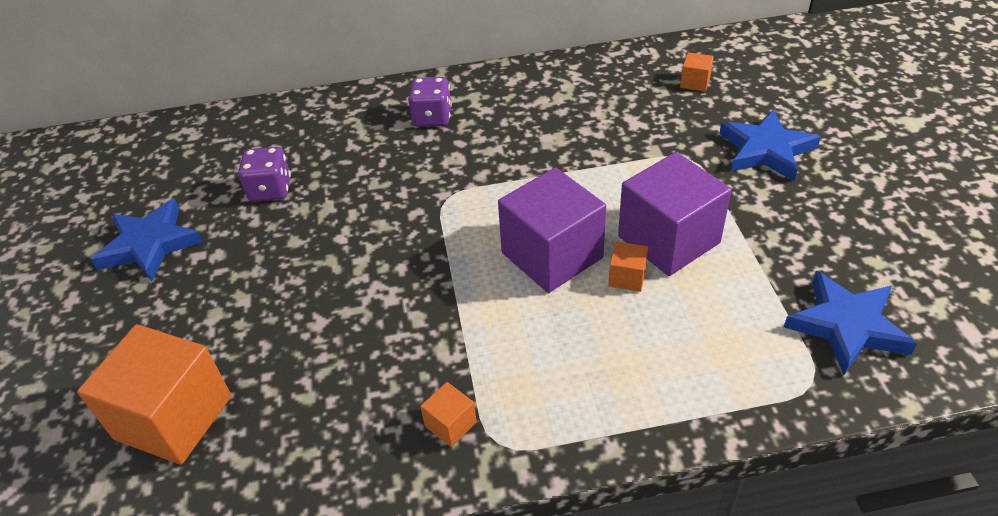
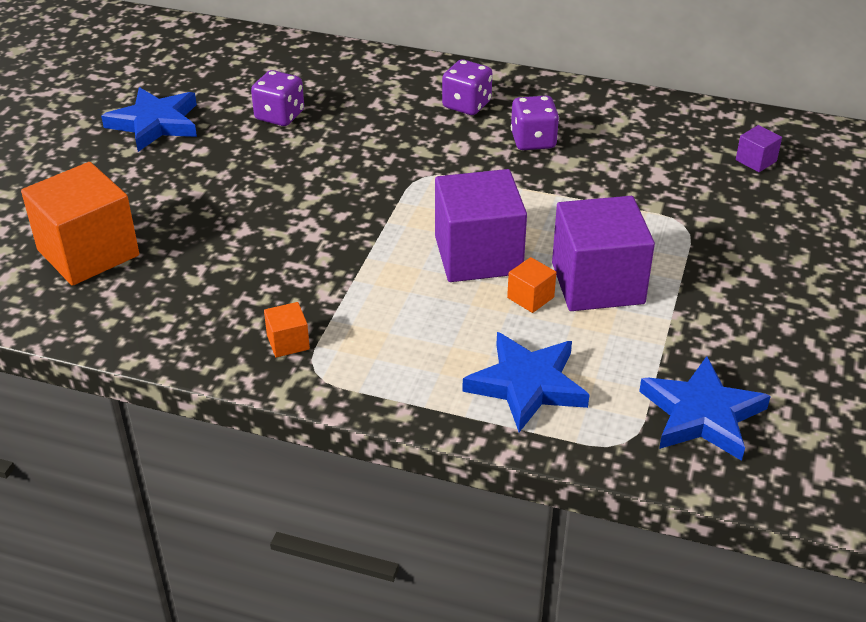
camera: 25 degrees right, 5 degrees down
(513, 130) = (533, 141): none -> purple dice
(695, 82) = (756, 161): orange cube -> purple cube
(766, 150) = (771, 245): blue star -> blue star (527, 385)

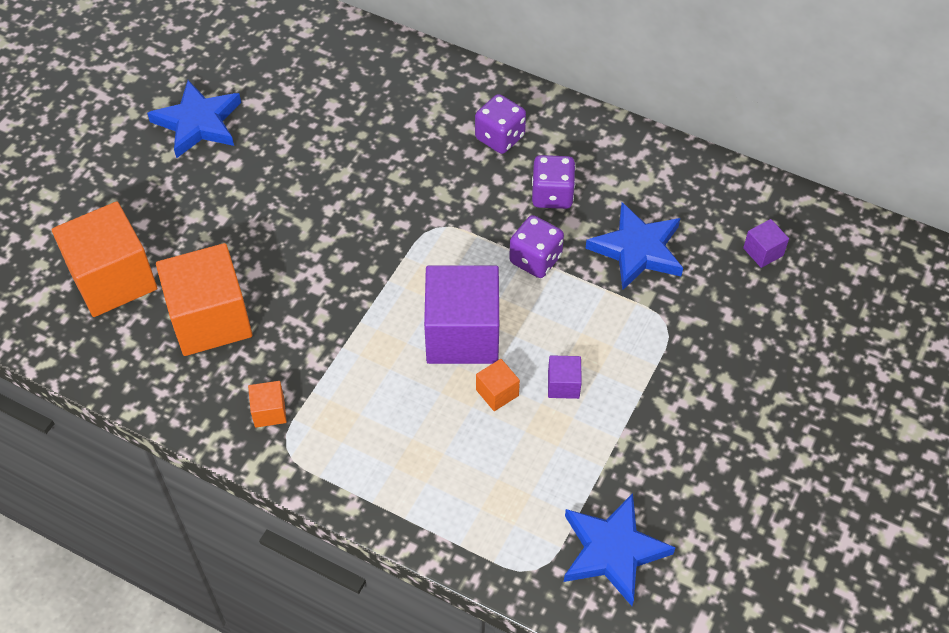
camera: 10 degrees right, 15 degrees up
(203, 273) = (210, 319): none -> orange cube
(279, 116) = (317, 128): purple dice -> purple dice (535, 259)
(527, 385) = (467, 493): blue star -> blue star (637, 250)
(597, 283) = (563, 385): purple cube -> purple cube, size x0.43

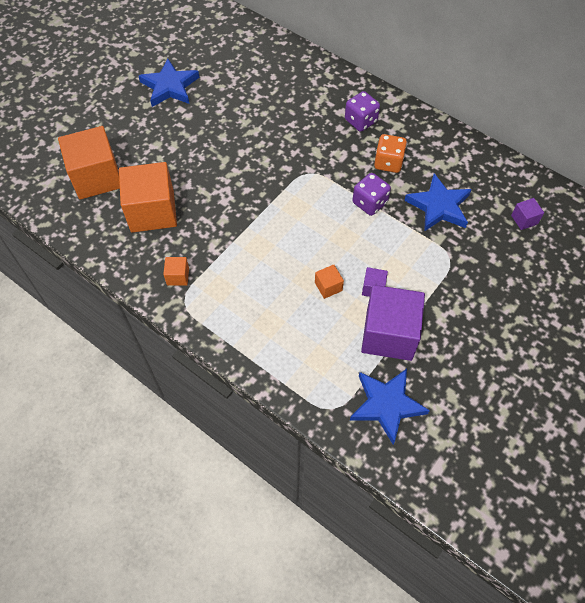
camera: 10 degrees right, 5 degrees up
(462, 334) = (312, 245): purple cube -> purple cube (389, 334)
(552, 195) = (388, 163): purple dice -> orange dice

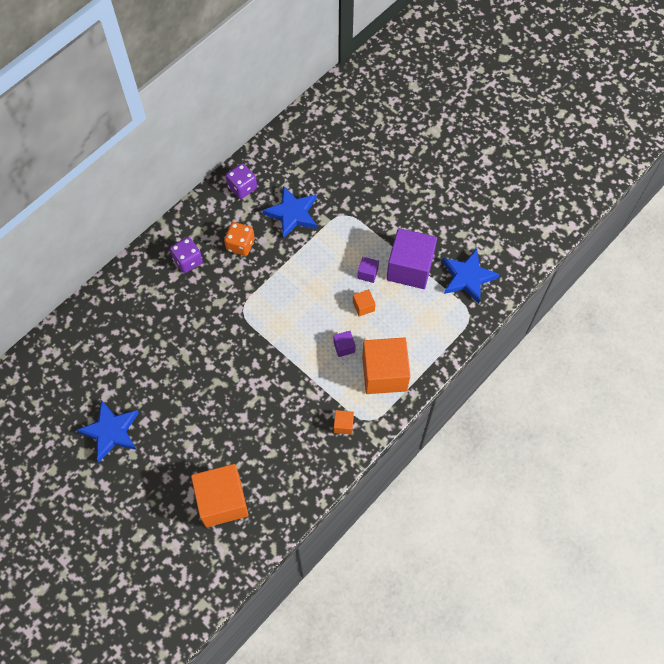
camera: 85 degrees left, 5 degrees up
(152, 211) = (270, 447): orange cube -> orange cube (384, 373)
(369, 203) = (282, 265): purple dice -> purple dice (242, 187)
(524, 219) = (312, 156): purple cube -> purple cube (344, 347)

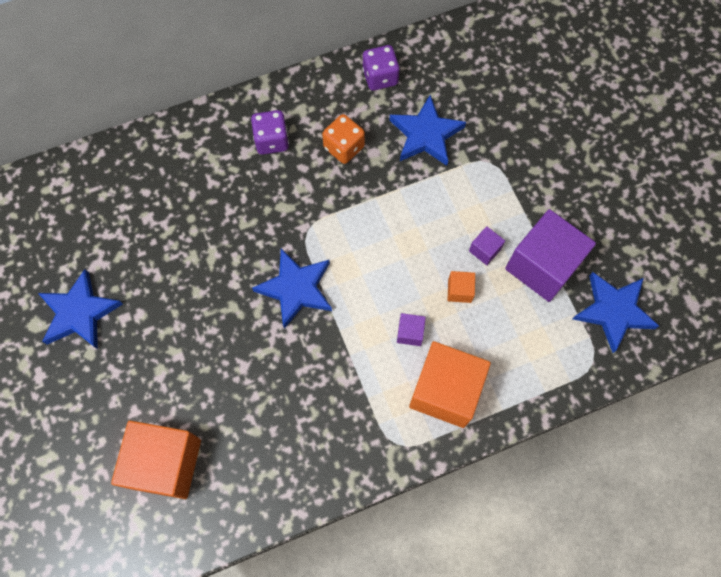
camera: 25 degrees right, 5 degrees up
(254, 351) = (296, 289): none -> blue star
(343, 425) = (361, 435): orange cube -> none

